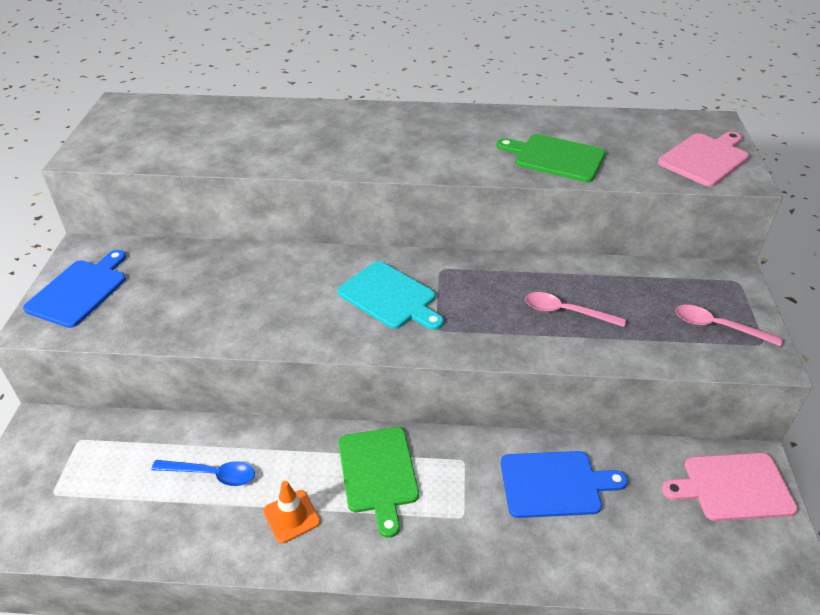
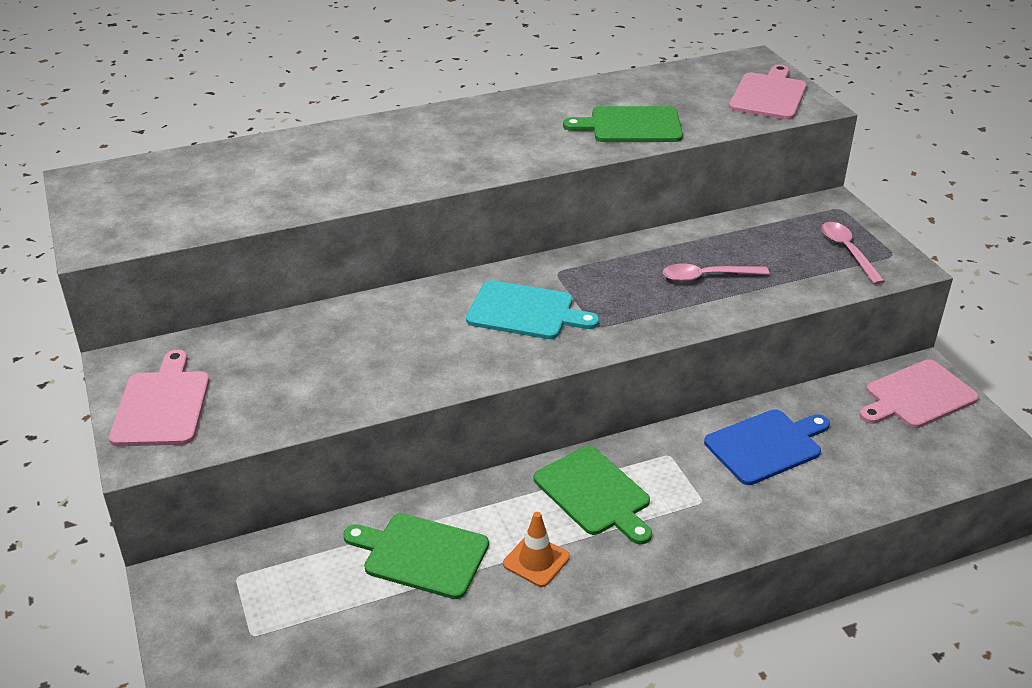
camera: 25 degrees left, 5 degrees down
(79, 291) = (162, 405): blue cutting board -> pink cutting board
(212, 474) = (421, 555): blue spoon -> green cutting board
(717, 327) = (847, 251): pink spoon -> pink spoon turned 75 degrees clockwise

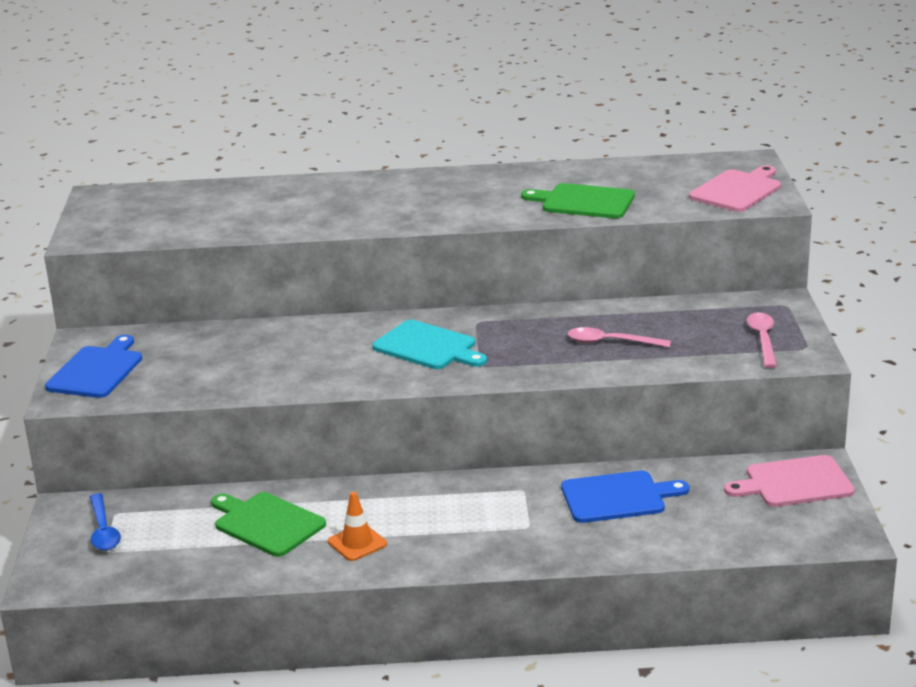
camera: 20 degrees right, 10 degrees down
(162, 405) = (97, 370): pink cutting board -> blue cutting board
(234, 605) = (103, 530): none -> blue spoon
(595, 493) = (438, 507): green cutting board -> none

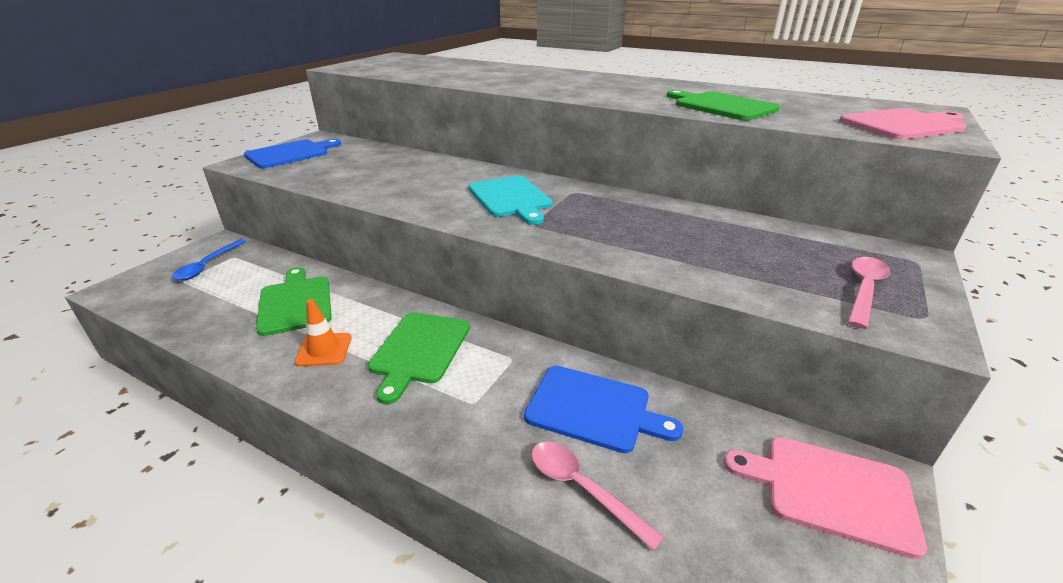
camera: 30 degrees right, 5 degrees up
(440, 513) = (419, 350): none -> green cutting board
(611, 342) = (677, 240): pink spoon -> pink spoon (582, 488)

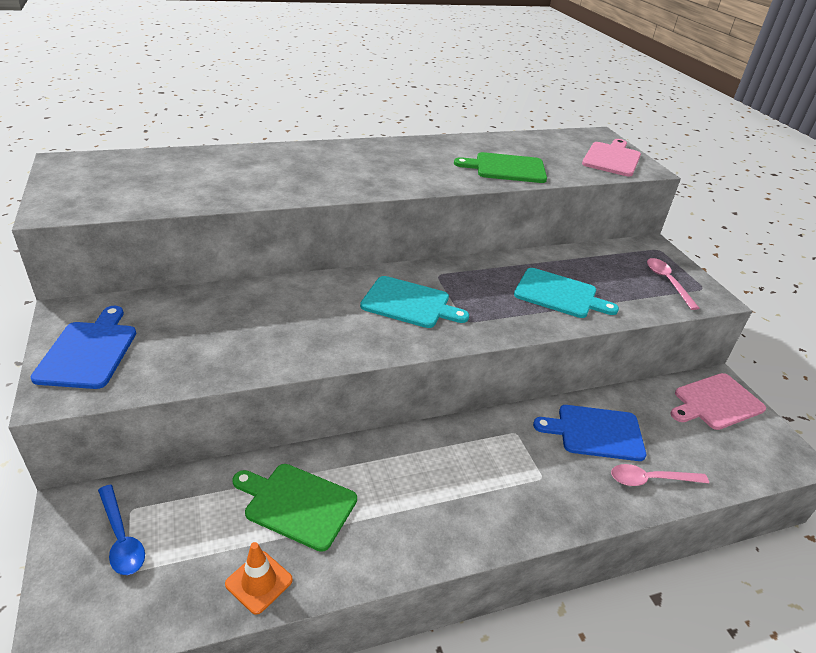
camera: 50 degrees left, 5 degrees up
(324, 350) = (396, 520): orange traffic cone -> orange traffic cone (259, 582)
(419, 350) = (457, 469): green cutting board -> none
(593, 409) = (595, 432): blue cutting board -> blue cutting board turned 150 degrees counterclockwise
(673, 244) = (559, 294): none -> turquoise cutting board

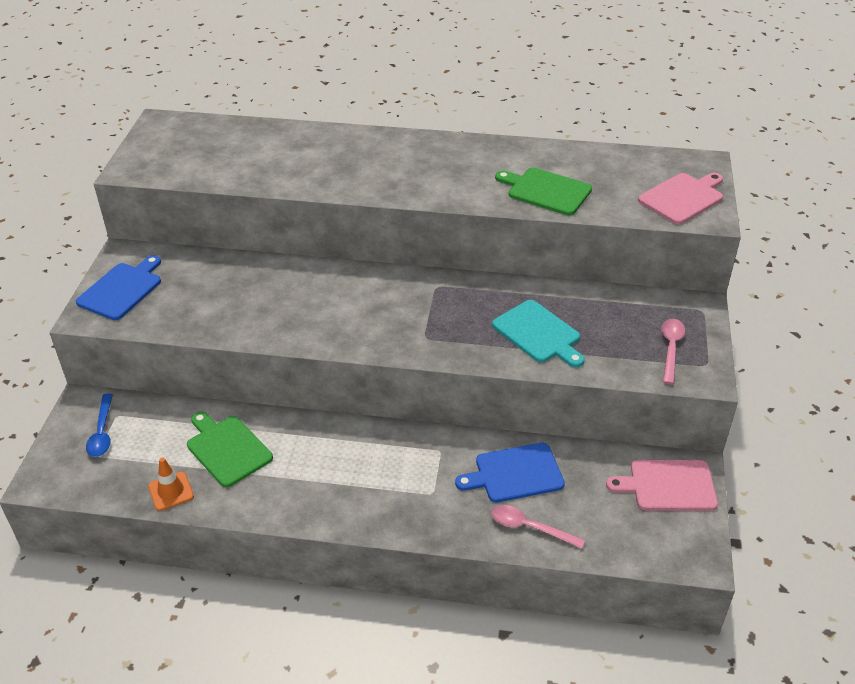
camera: 30 degrees right, 5 degrees up
(409, 303) = (388, 308): turquoise cutting board -> none
(595, 432) = (515, 474): blue cutting board -> blue cutting board turned 45 degrees counterclockwise

